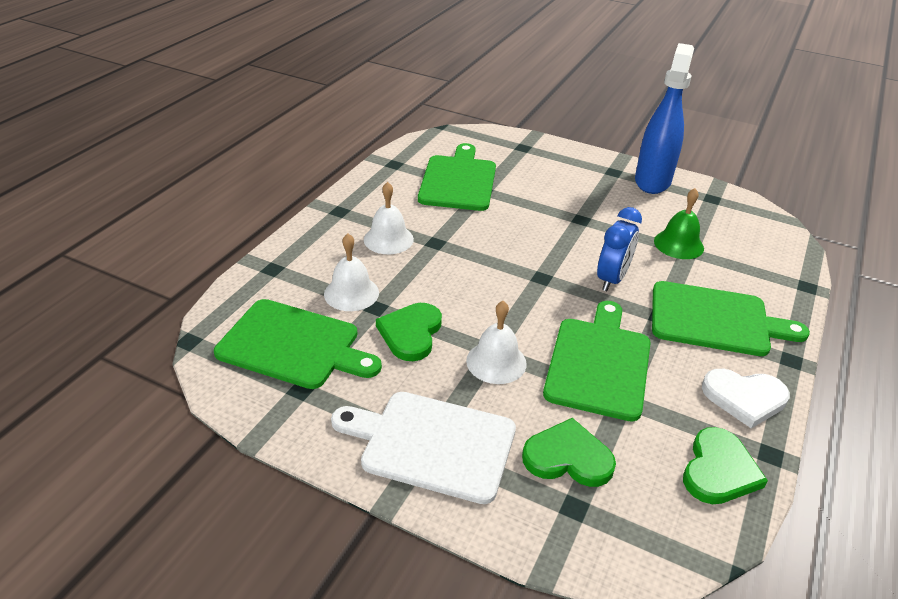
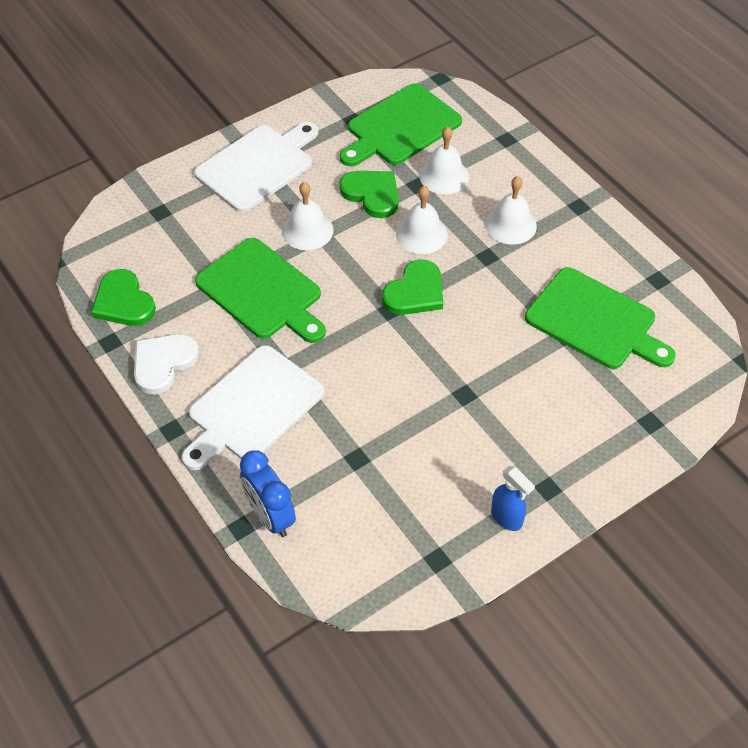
camera: 120 degrees right, 15 degrees up
(439, 285) = (421, 234): none -> white bell
(568, 457) = (196, 227): green heart -> green heart (415, 292)
(612, 279) = (354, 362): blue clock -> blue clock (270, 516)
(652, 181) = (507, 518): blue spray bottle -> blue spray bottle, size x0.47
(678, 244) = (372, 457): green bell -> none
(715, 319) = (252, 407): green cutting board -> white cutting board

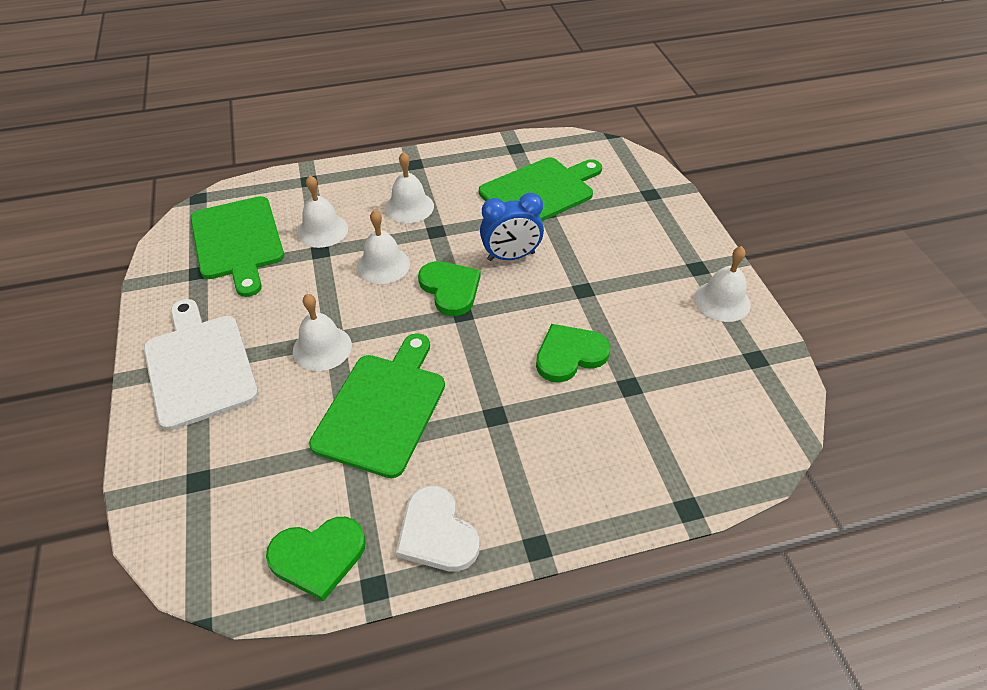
camera: 70 degrees left, 5 degrees down
(252, 407) = (536, 458): white cutting board -> none
(262, 291) = (382, 408): green cutting board -> green cutting board turned 45 degrees counterclockwise
(270, 516) = (680, 477): blue clock -> blue clock (511, 256)
(372, 194) = (308, 285): green heart -> green heart (569, 355)
(507, 518) = (722, 301): blue spray bottle -> white bell

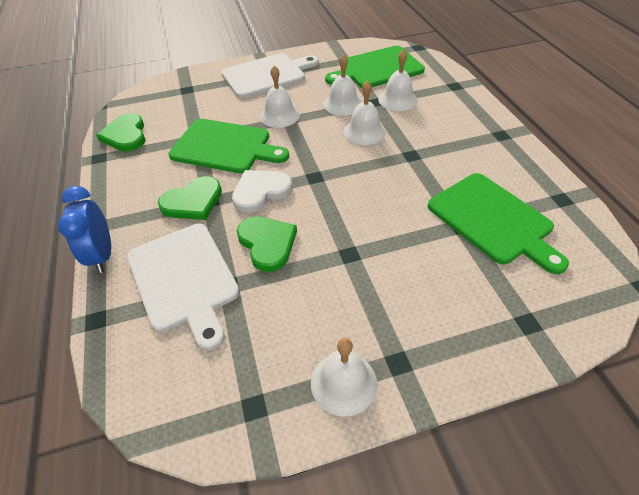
camera: 90 degrees right, 0 degrees up
(409, 207) = (439, 137): white bell -> white bell (343, 104)
(436, 533) = (124, 179): white heart -> white heart (260, 191)
(450, 289) = (341, 168): green heart -> green heart (193, 202)
(511, 256) = (387, 202): blue clock -> blue clock (102, 255)
(624, 427) = (184, 279): none -> white cutting board

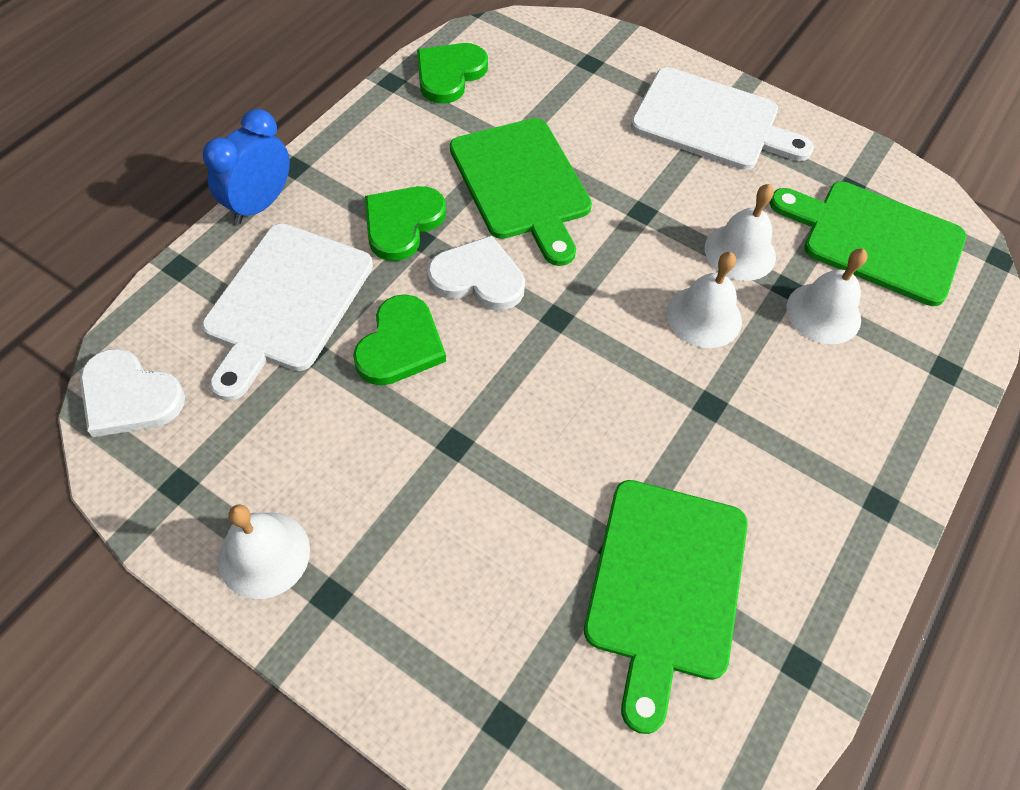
camera: 45 degrees right, 10 degrees up
(160, 401) = (129, 396): none -> white heart
(193, 202) = (402, 223): green heart -> green heart turned 105 degrees clockwise
(279, 115) = (639, 197): white bell -> none

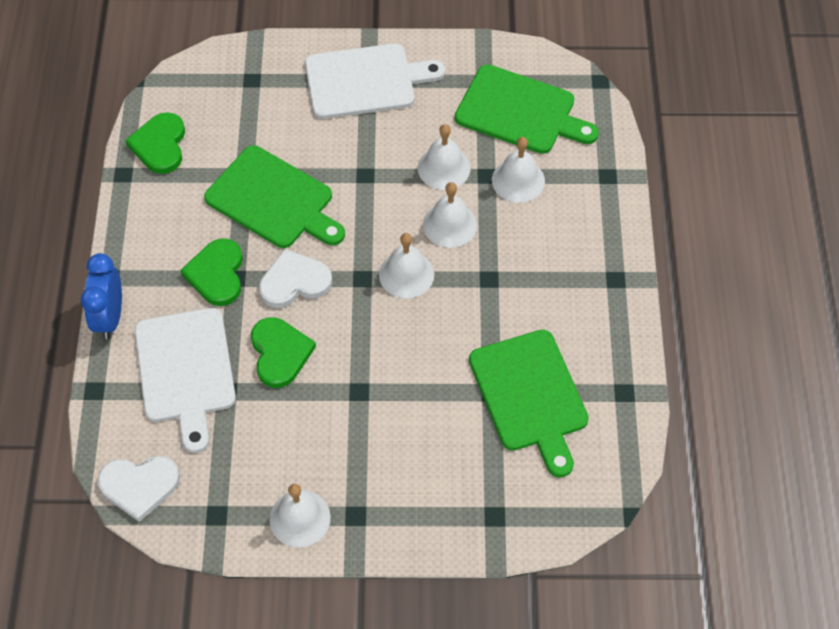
camera: 30 degrees left, 0 degrees up
(612, 342) = (406, 274): none -> white bell
(875, 240) = (520, 111): green cutting board -> green cutting board turned 150 degrees counterclockwise

